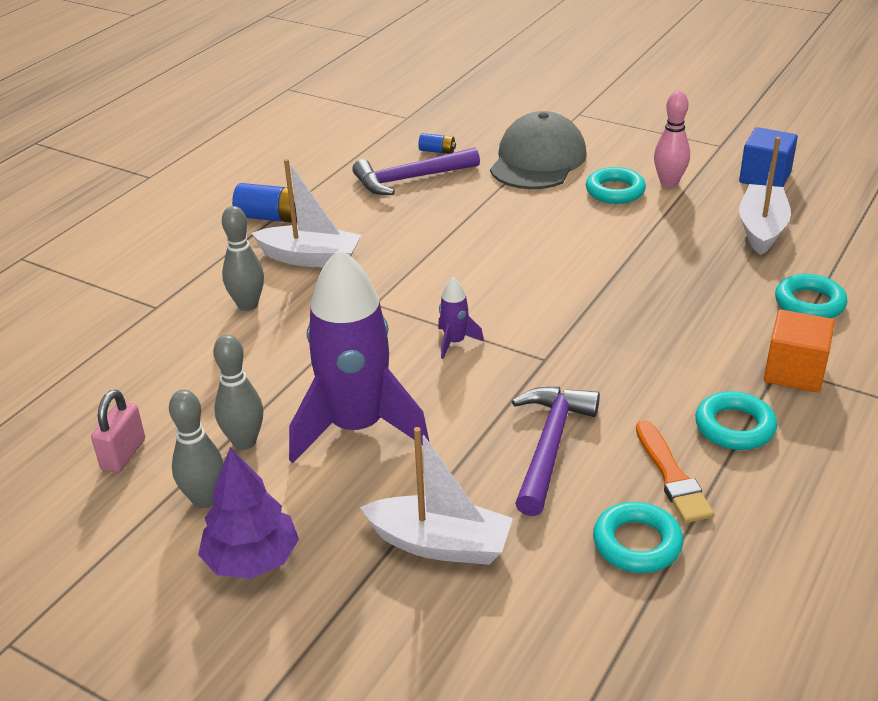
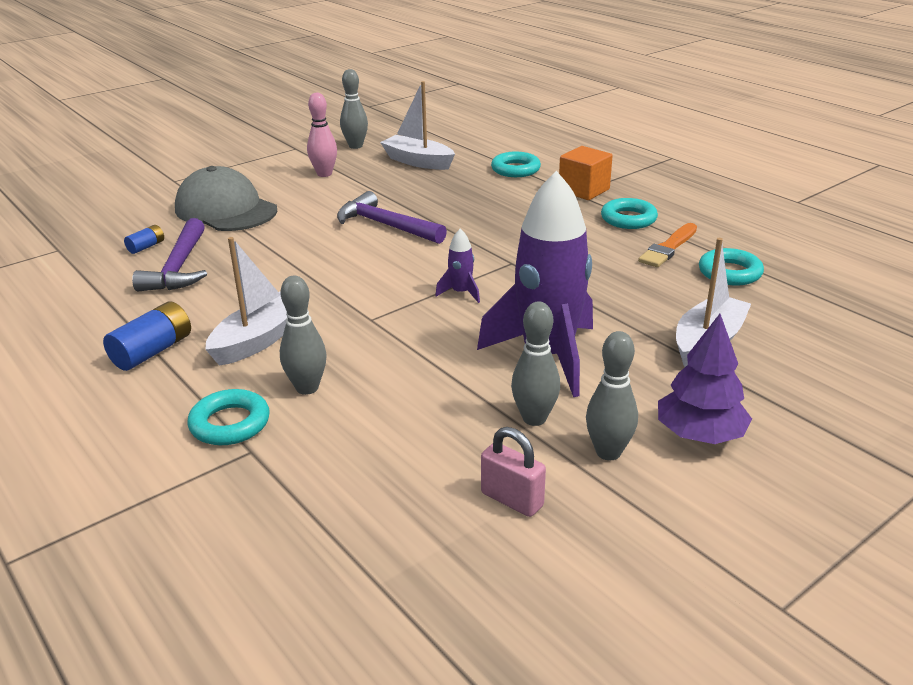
camera: 70 degrees left, 5 degrees down
(550, 445) = (615, 281): purple hammer -> purple hammer (385, 225)
(615, 191) = (312, 193): turquoise ring -> turquoise ring (230, 424)
(672, 476) = (668, 248): orange brush -> orange brush turned 120 degrees clockwise
(765, 177) = (355, 146): blue cube -> grey bowling pin

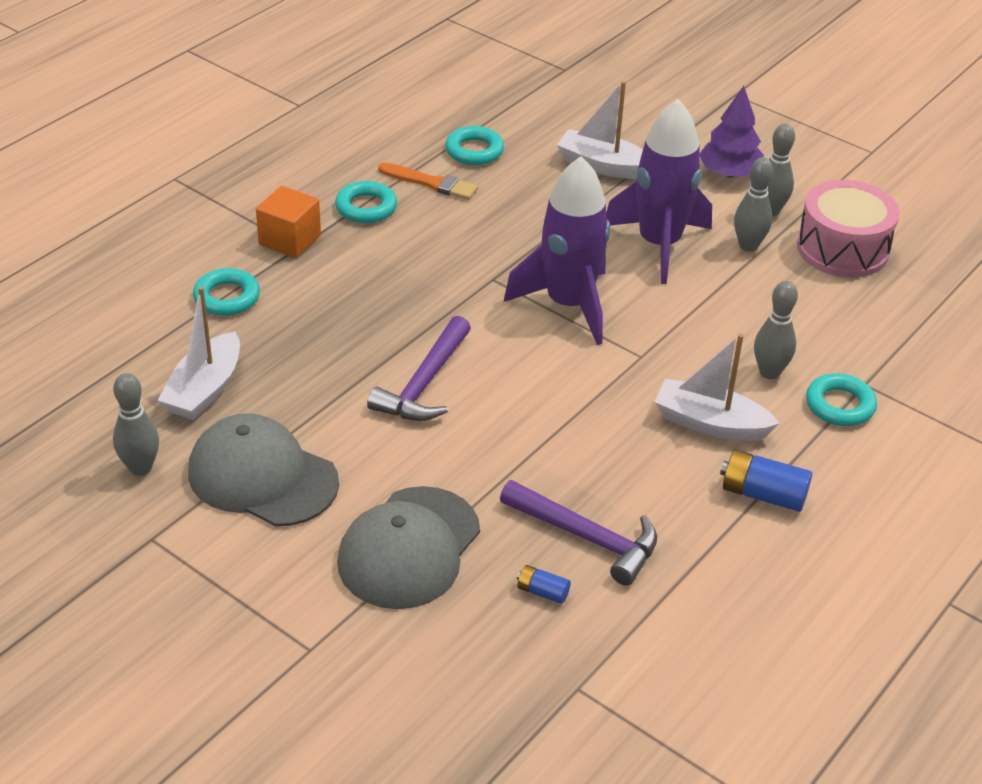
camera: 105 degrees left, 10 degrees up
(179, 268) = (587, 538): purple hammer -> purple hammer turned 45 degrees clockwise
(324, 174) = (262, 477): pink bowling pin -> grey cap
(461, 293) = (568, 305): purple rocket -> purple rocket, size x2.45
(512, 499) = (842, 249): pink padlock -> pink drum

